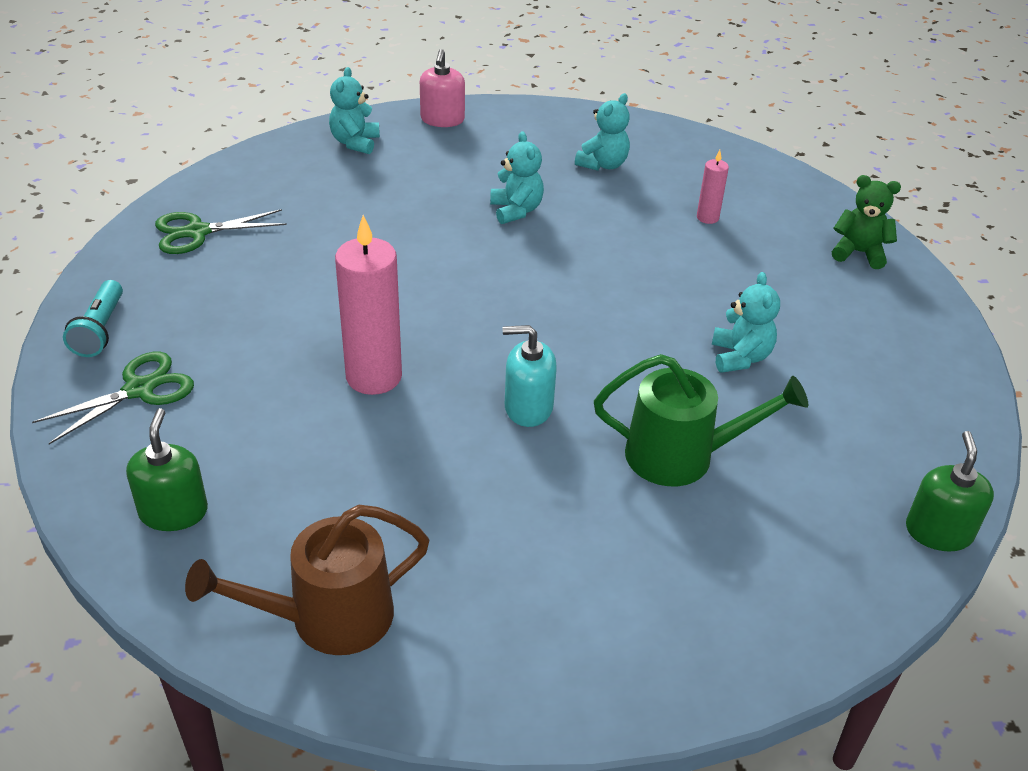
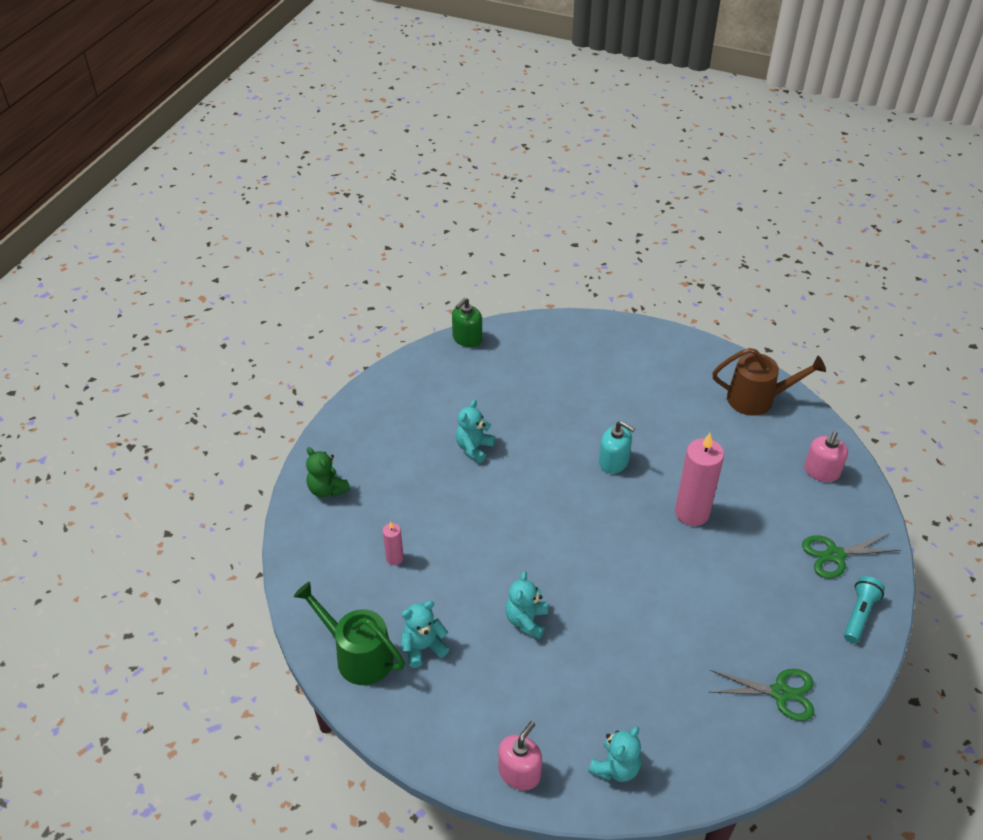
camera: 150 degrees left, 5 degrees up
(173, 512) = (821, 471): green soap dispenser -> pink soap dispenser
(682, 456) = (552, 408): green watering can -> green watering can (357, 655)

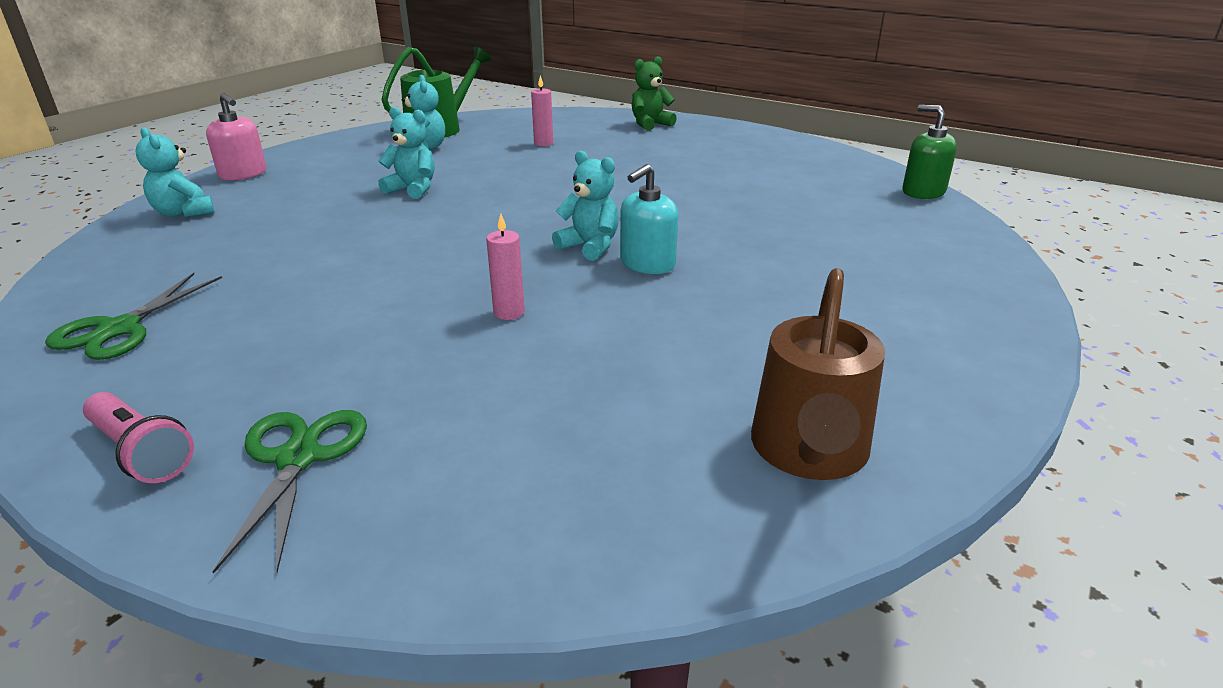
camera: 100 degrees right, 15 degrees down
(474, 448) = (697, 183): turquoise teddy bear -> turquoise teddy bear (590, 246)
(692, 513) = (509, 312): pink candle -> pink candle, size x0.49
(821, 471) = (540, 504): pink soap dispenser -> none
(859, 614) = (141, 452): turquoise flashlight -> pink flashlight

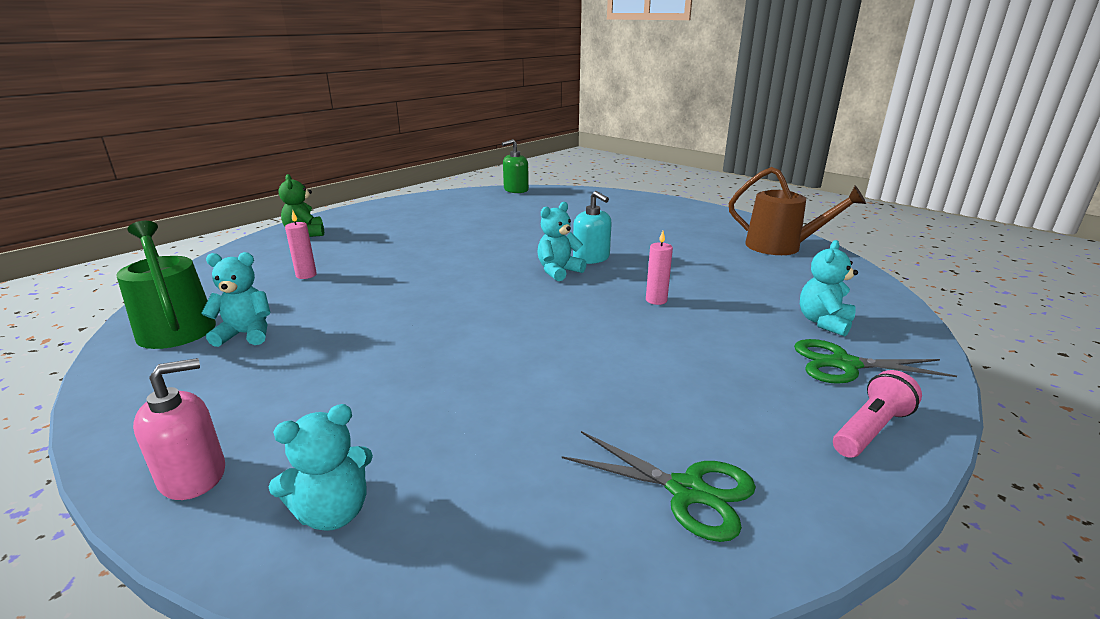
camera: 80 degrees left, 5 degrees down
(413, 189) = (382, 338): turquoise teddy bear -> turquoise teddy bear (823, 322)

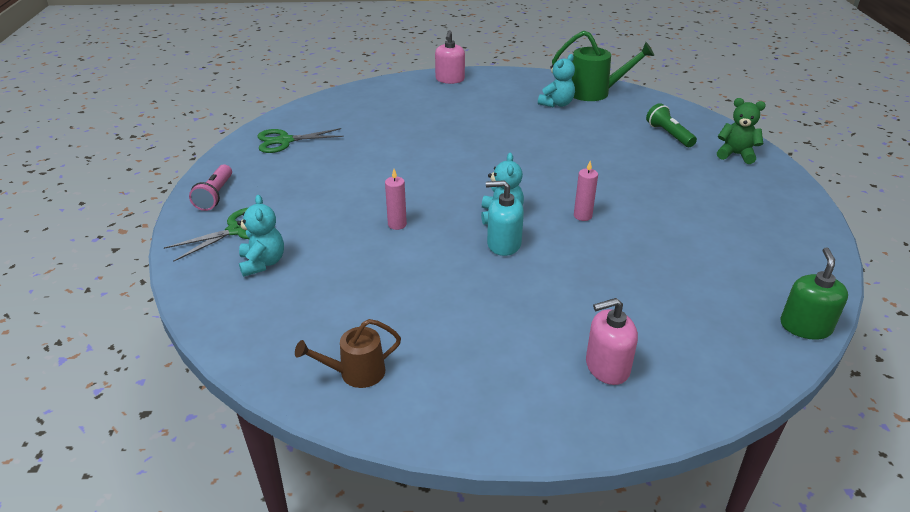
camera: 135 degrees right, 10 degrees up
(287, 261) = (669, 135): none -> green flashlight
(306, 275) = (629, 134): pink candle -> pink candle (582, 216)
(333, 512) = (392, 92): turquoise teddy bear -> none
(633, 209) = (607, 367): none -> pink soap dispenser
(781, 247) = (355, 373): brown watering can -> brown watering can, size x0.61

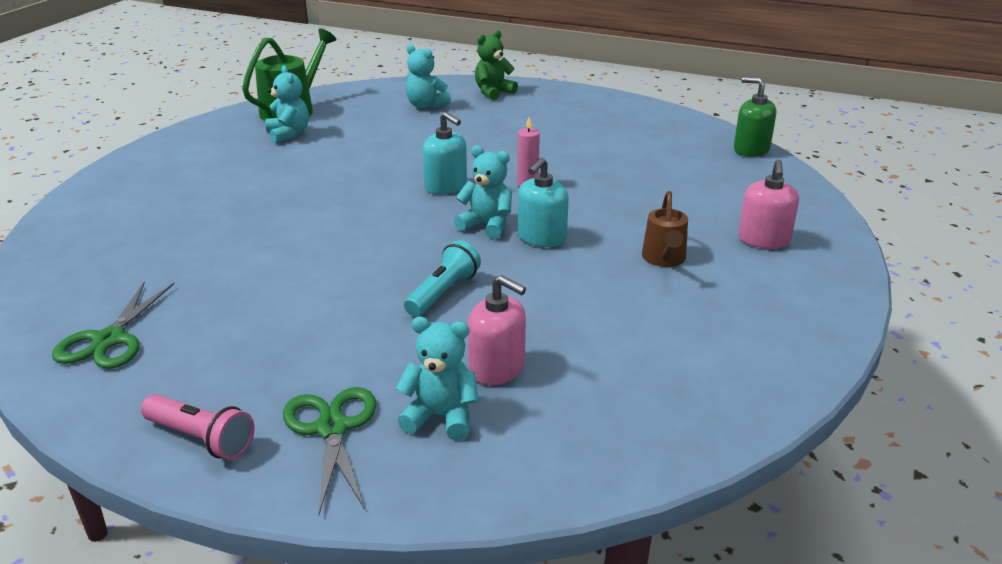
camera: 65 degrees left, 5 degrees down
(355, 373) = (712, 381): brown watering can -> brown watering can (664, 259)
(397, 224) = (443, 292): pink candle -> turquoise flashlight
(450, 79) = (124, 175): pink soap dispenser -> pink soap dispenser (497, 368)
(543, 183) = (446, 186): none -> turquoise soap dispenser
(669, 135) = (425, 105): green flashlight -> turquoise teddy bear

